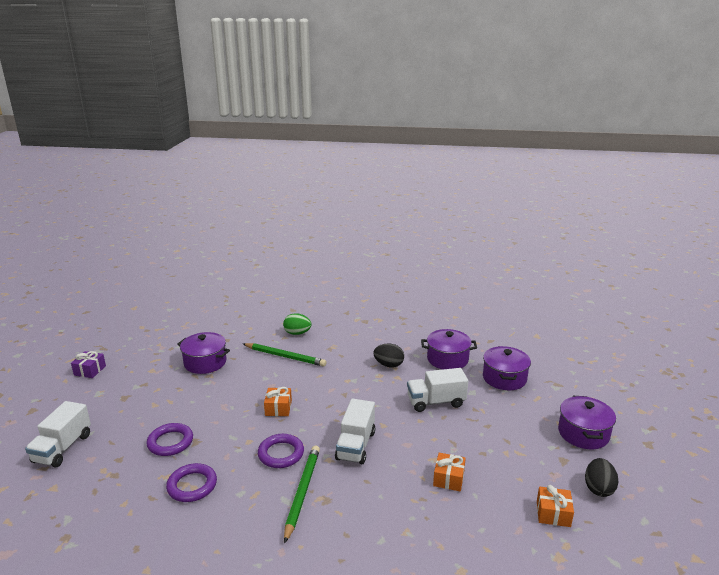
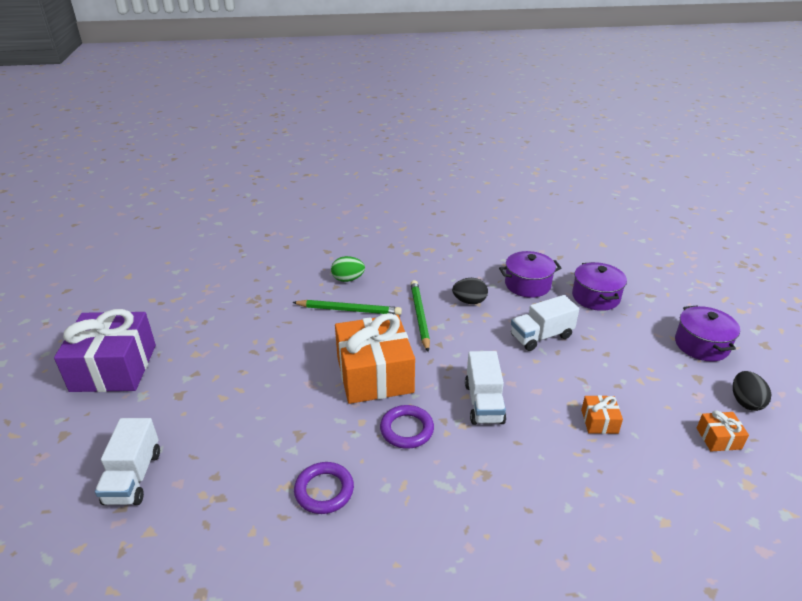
camera: 15 degrees left, 10 degrees up
(90, 370) = (114, 368): purple gift -> purple gift, size x2.37
(170, 442) = (268, 442): purple ring -> none
(205, 362) = (257, 333): purple pot -> none
(278, 408) = (374, 374): orange gift -> orange gift, size x2.37
(302, 492) = (455, 471): green pencil -> green pencil (420, 316)

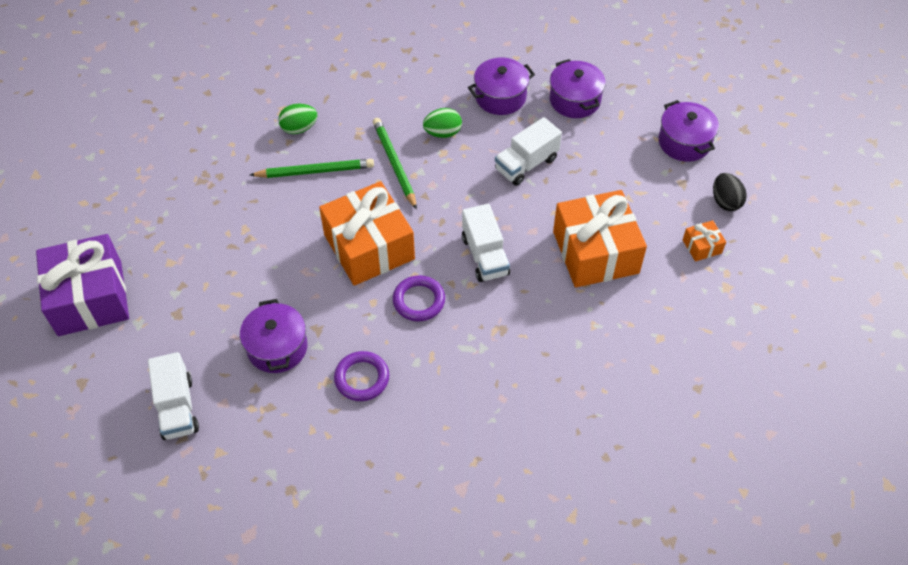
camera: 15 degrees left, 20 degrees up
(254, 443) = (277, 347): none -> purple pot
(469, 301) = (442, 133): black egg -> green egg
(599, 421) = (595, 252): orange gift -> orange gift, size x2.37

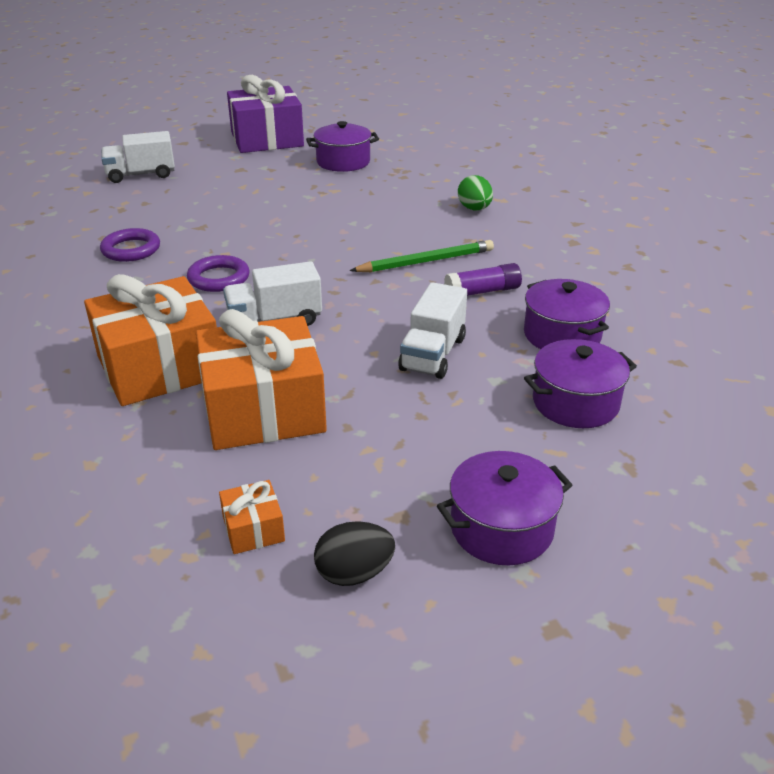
camera: 90 degrees right, 20 degrees down
(277, 347) = (186, 210): purple pot -> purple pot (343, 162)
(315, 171) = (412, 219): green pencil -> none
(369, 247) = (301, 249): orange gift -> orange gift (159, 366)
(442, 133) = (482, 292): green egg -> purple glue stick
(526, 164) = (433, 354): white truck -> white truck turned 120 degrees counterclockwise

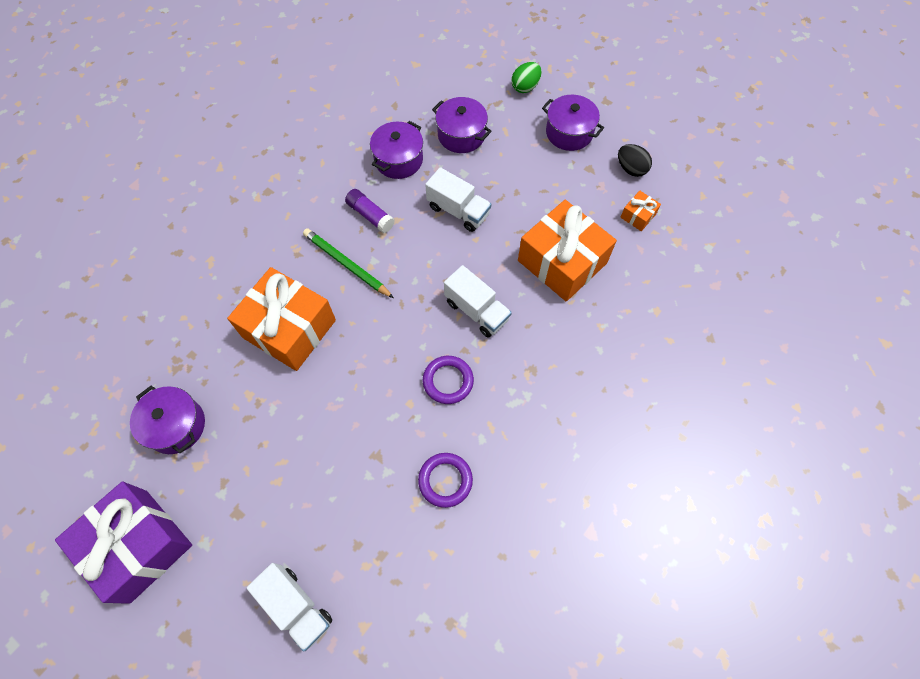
camera: 120 degrees left, 30 degrees up
(159, 366) = (565, 340): orange gift -> orange gift (289, 329)
(433, 354) = (458, 211): white truck -> white truck turned 45 degrees clockwise
(474, 209) = (238, 272): green egg -> green egg (525, 87)

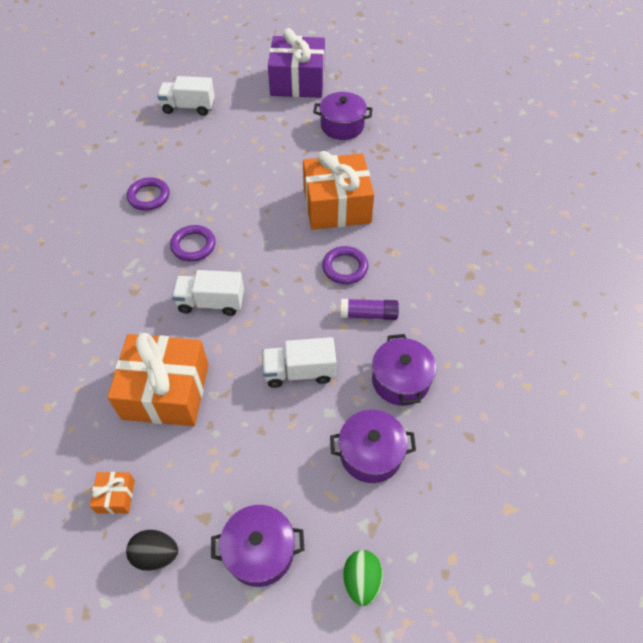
camera: 140 degrees right, 10 degrees down
(347, 264) = (345, 267): green pencil -> purple ring

